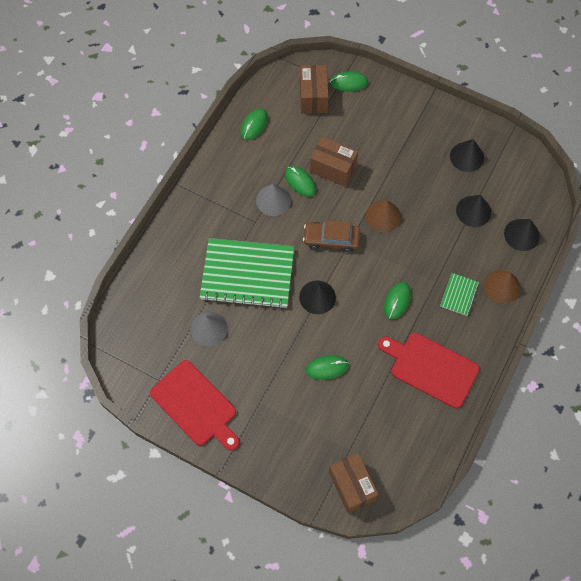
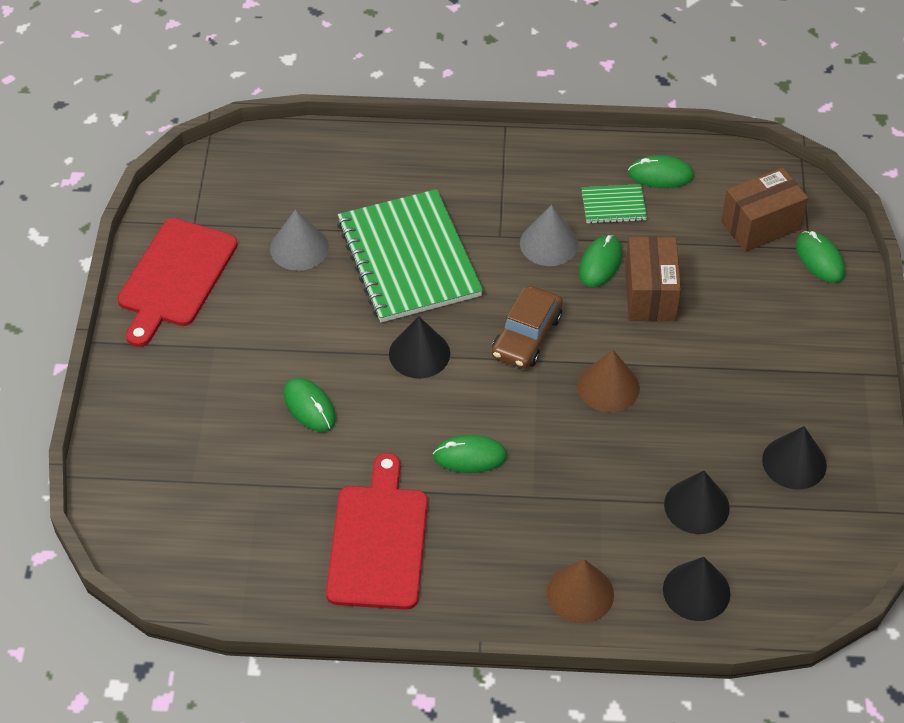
camera: 65 degrees right, 15 degrees down
(331, 239) = (526, 336): brown car -> brown car turned 135 degrees counterclockwise
(351, 486) = (136, 504): brown box -> none
(459, 295) = (529, 536): green notebook -> green notebook (613, 205)

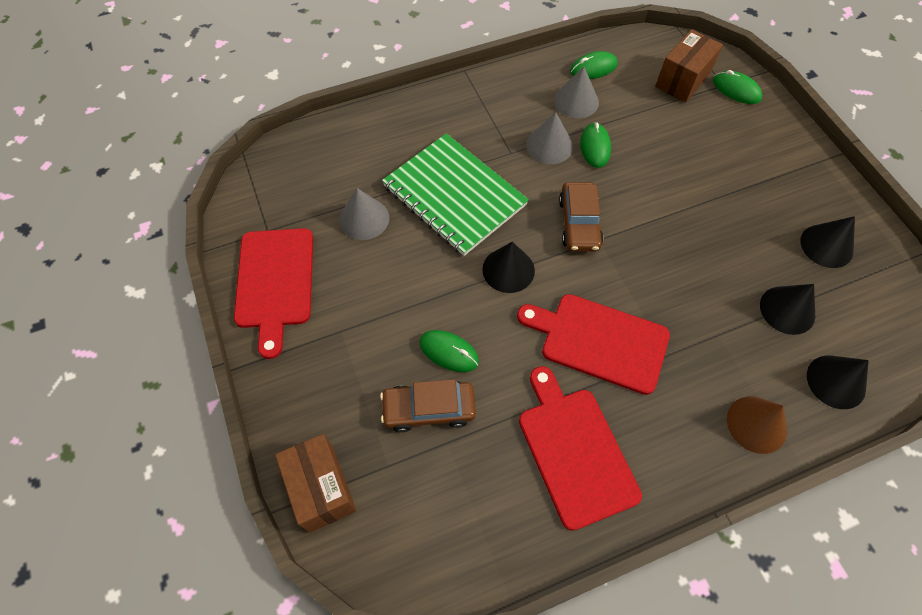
camera: 25 degrees left, 10 degrees up
(259, 449) = (429, 409): none -> brown car
(470, 456) = (599, 341): green mouse -> red cutting board
(608, 387) = (662, 240): brown cone -> none
(613, 205) = (576, 101): green notebook -> grey cone
(650, 294) = (644, 157): brown box -> brown box (321, 488)

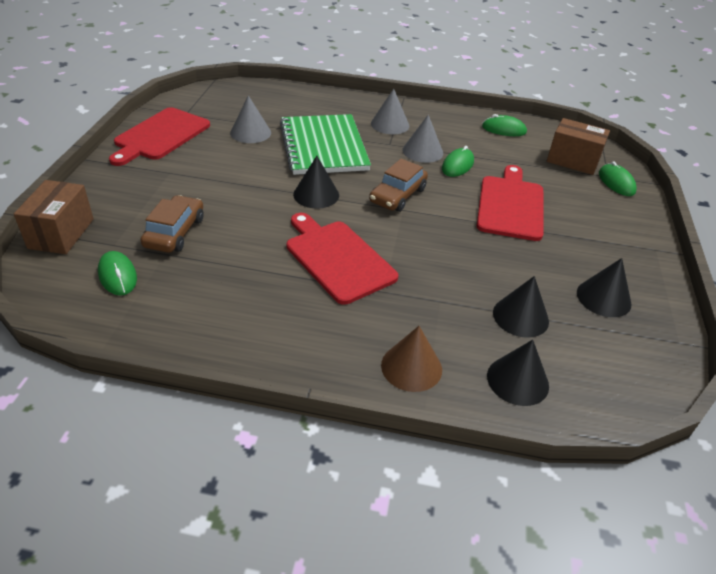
camera: 30 degrees right, 20 degrees down
(429, 409) = (175, 232): brown car -> brown car turned 75 degrees clockwise
(449, 352) = (224, 213): green mouse -> green mouse (117, 276)
(575, 451) = (246, 304): red cutting board -> red cutting board (511, 205)
(576, 101) = (470, 139): grey cone -> grey cone (390, 124)
(682, 80) = (572, 161): brown box -> brown box turned 45 degrees clockwise

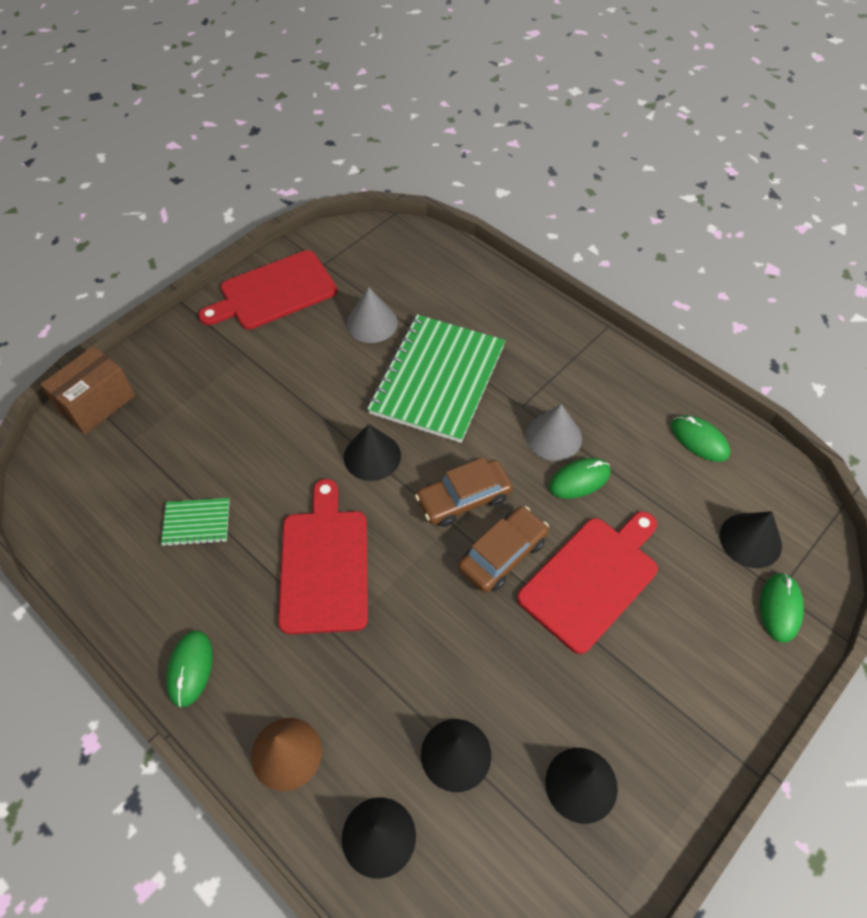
camera: 35 degrees right, 15 degrees up
(117, 276) = (109, 485): green mouse -> green mouse (190, 669)
(175, 232) = (194, 449): brown car -> brown car (503, 554)
(216, 271) = (196, 523): none -> green notebook
(390, 124) = (549, 371): grey cone -> none
(572, 161) = (750, 540): brown box -> black cone

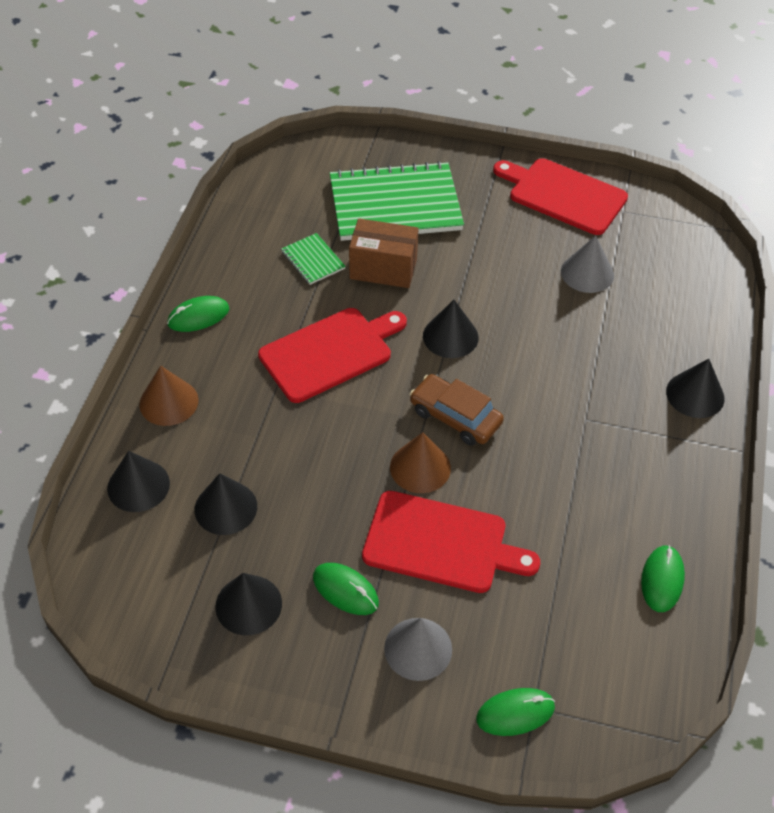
camera: 60 degrees right, 5 degrees down
(97, 403) = (371, 152): brown box -> brown box (383, 269)
(438, 379) = (564, 346): green notebook -> green notebook (395, 205)
(503, 554) = (420, 467): brown car -> brown cone
(553, 436) = (571, 457): grey cone -> grey cone (418, 648)
(579, 480) = (538, 495): green mouse -> green mouse (345, 590)
(750, 540) = (575, 663): black cone -> black cone (695, 394)

